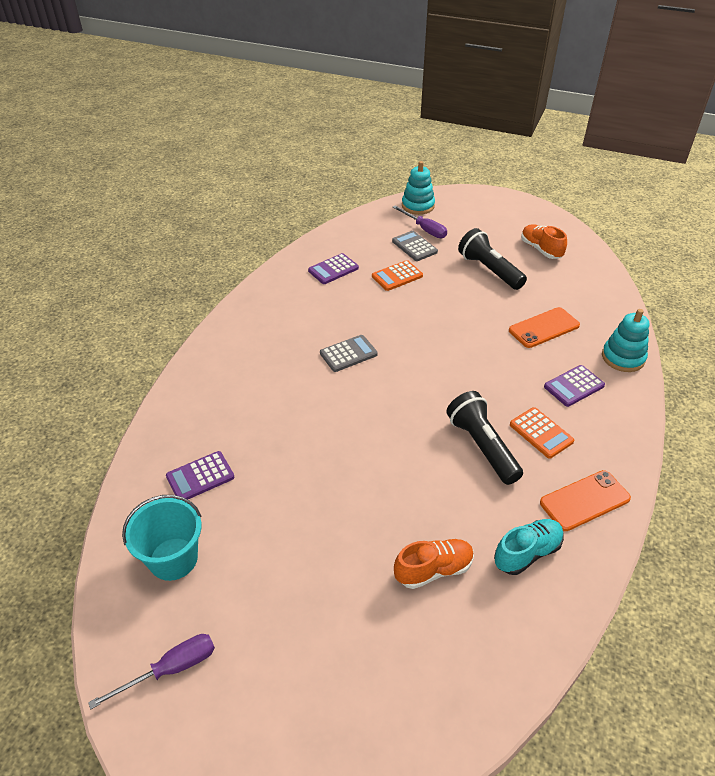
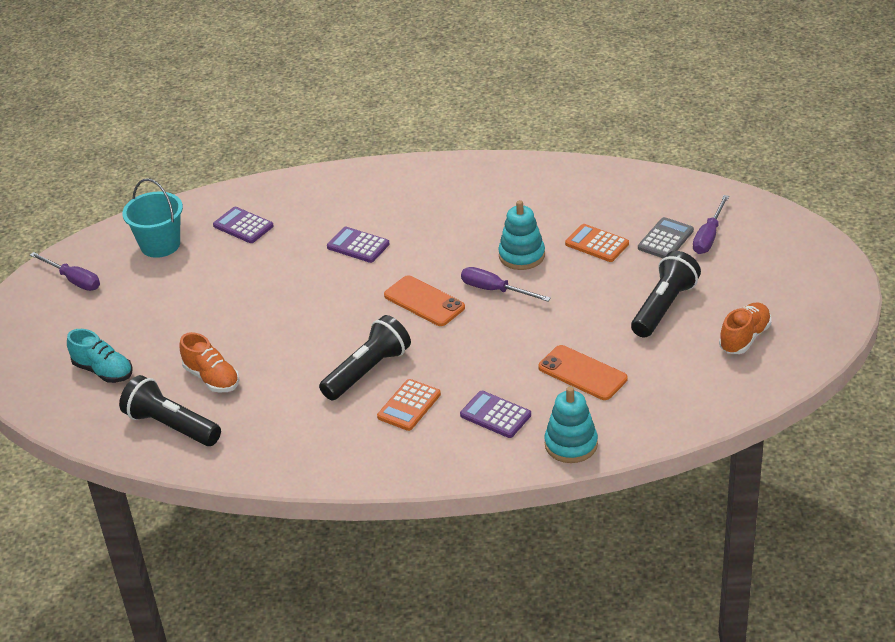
camera: 70 degrees right, 5 degrees down
(333, 269) = (574, 198): purple calculator -> purple calculator (358, 245)
(348, 354) = (444, 252): grey calculator -> none
(418, 206) = (757, 217): turquoise stacking toy -> turquoise stacking toy (521, 256)
(418, 341) = (495, 290): none -> purple screwdriver
(495, 628) = (171, 426): none -> black flashlight
(527, 553) = (255, 427): turquoise shoe -> turquoise shoe (103, 371)
(585, 501) = (334, 452): orange phone -> orange phone (424, 301)

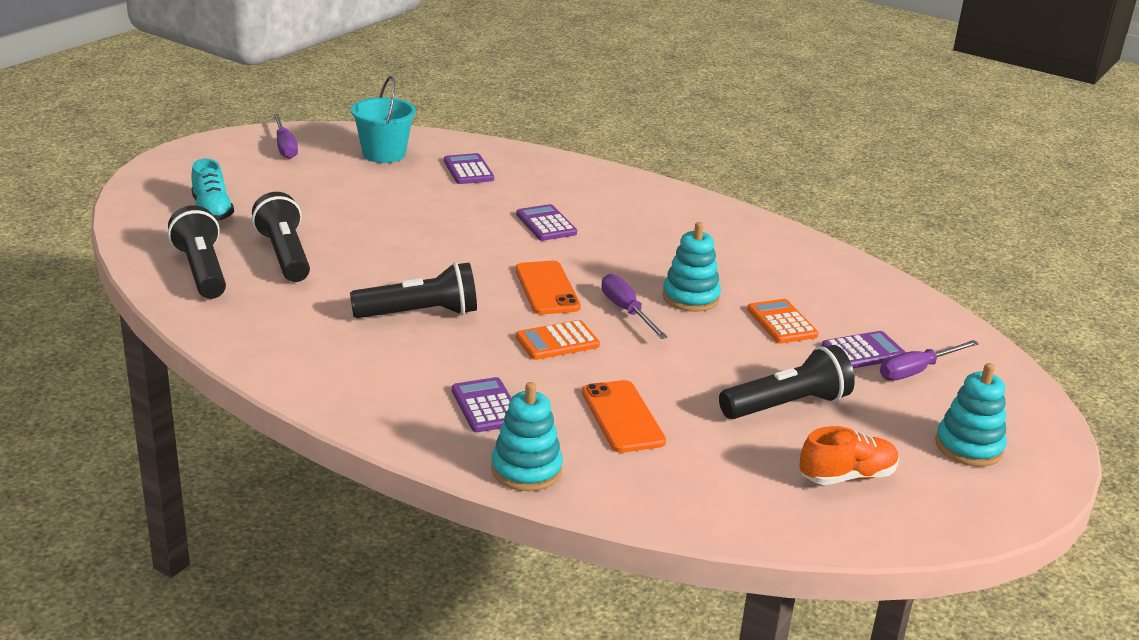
camera: 30 degrees right, 10 degrees down
(212, 378) = (285, 255): orange shoe -> black flashlight
(409, 406) = (417, 357): orange calculator -> orange calculator (557, 341)
(665, 239) = (863, 352): grey calculator -> purple calculator
(786, 277) = (969, 447): none -> turquoise stacking toy

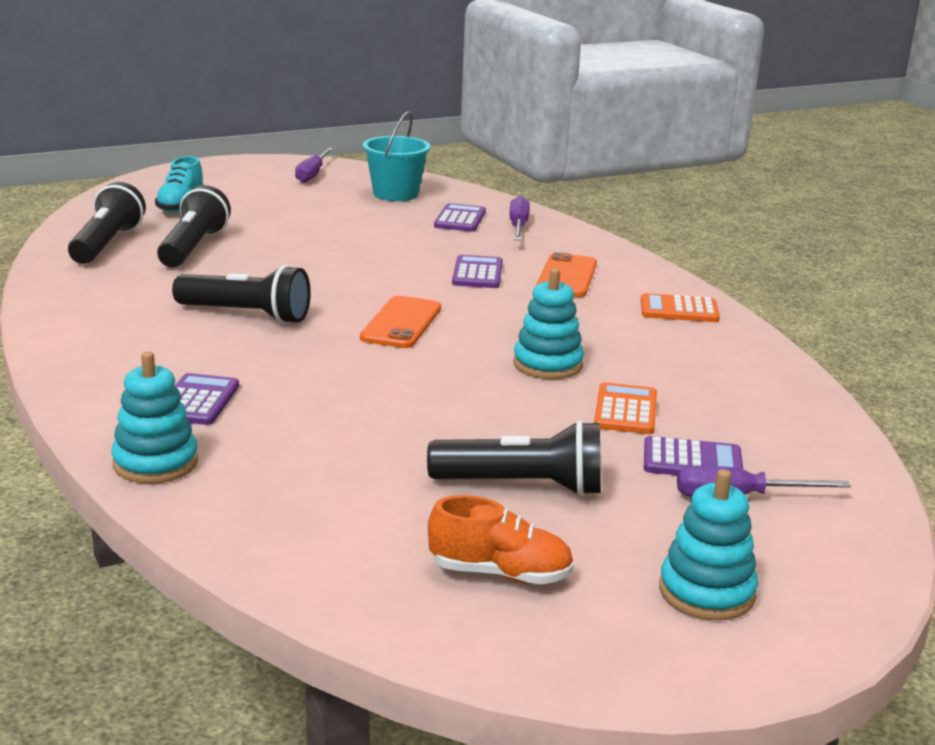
camera: 30 degrees right, 5 degrees down
(557, 341) = (347, 367): orange calculator -> orange calculator (679, 310)
(623, 417) = (320, 446): orange phone -> orange phone (567, 276)
(626, 311) = (459, 360): purple screwdriver -> purple screwdriver (518, 227)

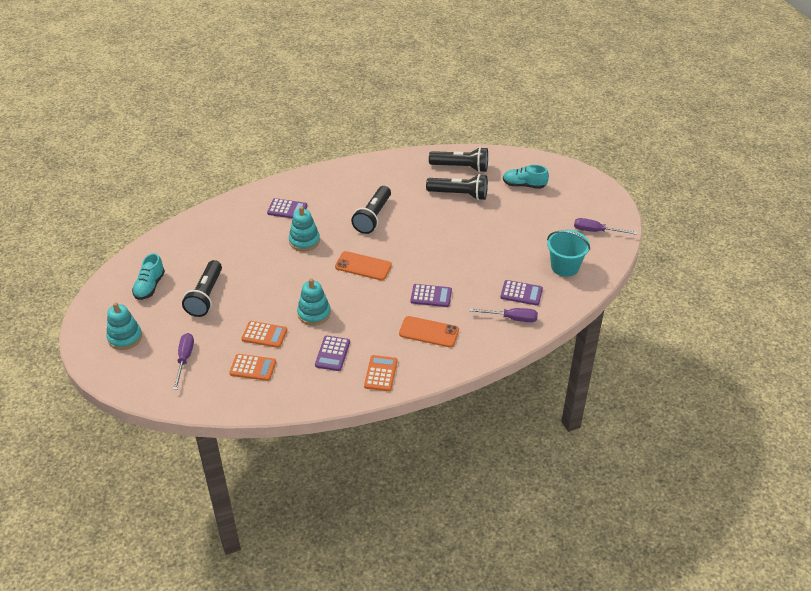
camera: 95 degrees right, 20 degrees up
(155, 463) = (239, 204): turquoise stacking toy -> turquoise stacking toy (304, 241)
(500, 573) = (150, 286): orange shoe -> turquoise shoe
(692, 461) = (216, 350): purple calculator -> purple calculator (332, 353)
(723, 418) = (253, 368): none -> orange calculator

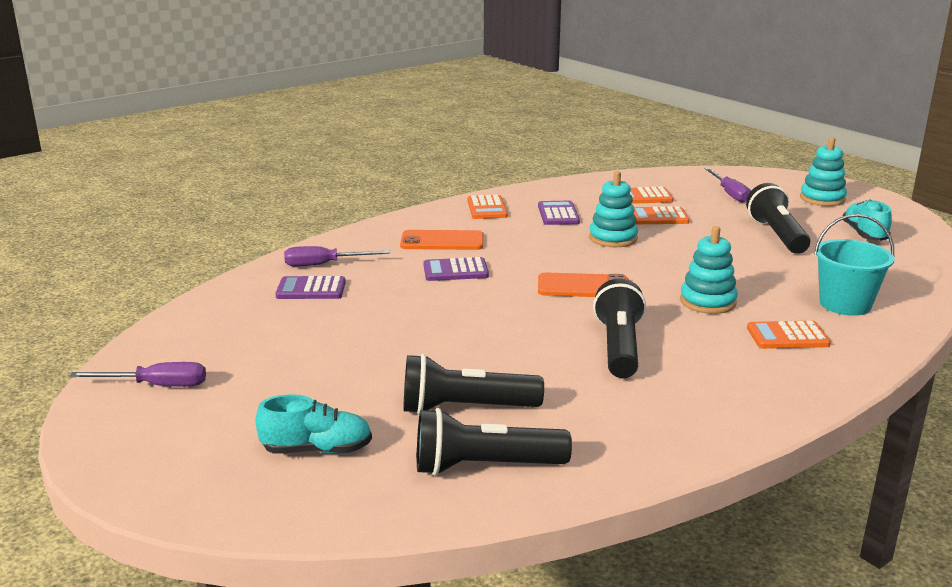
camera: 165 degrees right, 20 degrees down
(287, 209) = (787, 336): purple calculator -> orange calculator
(565, 266) = (232, 327): turquoise bucket -> turquoise bucket (845, 304)

